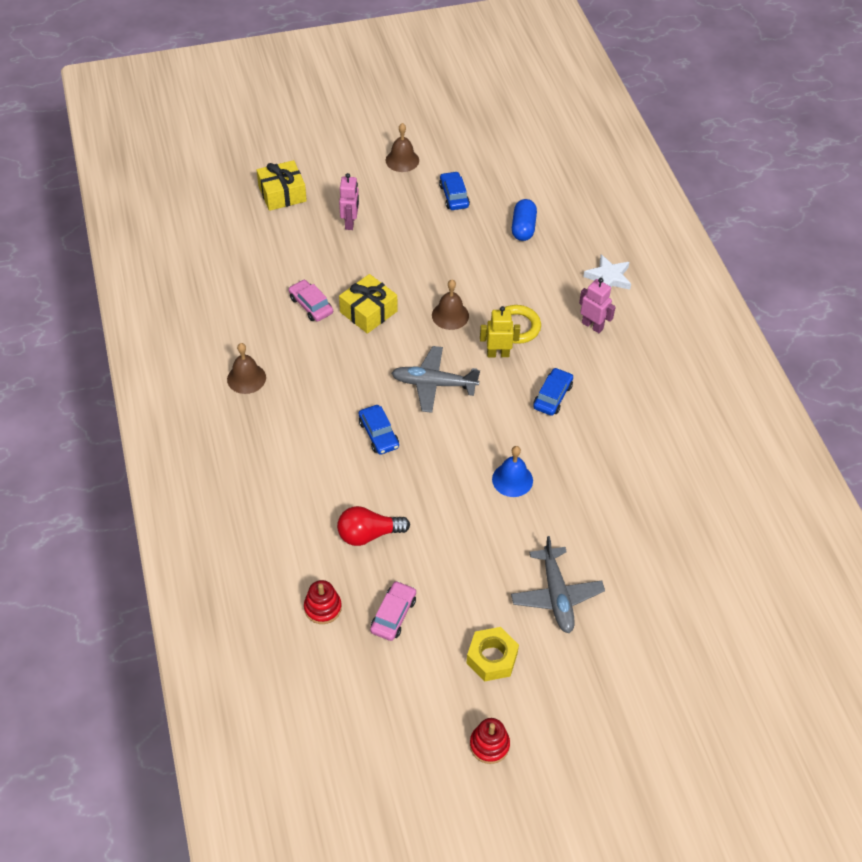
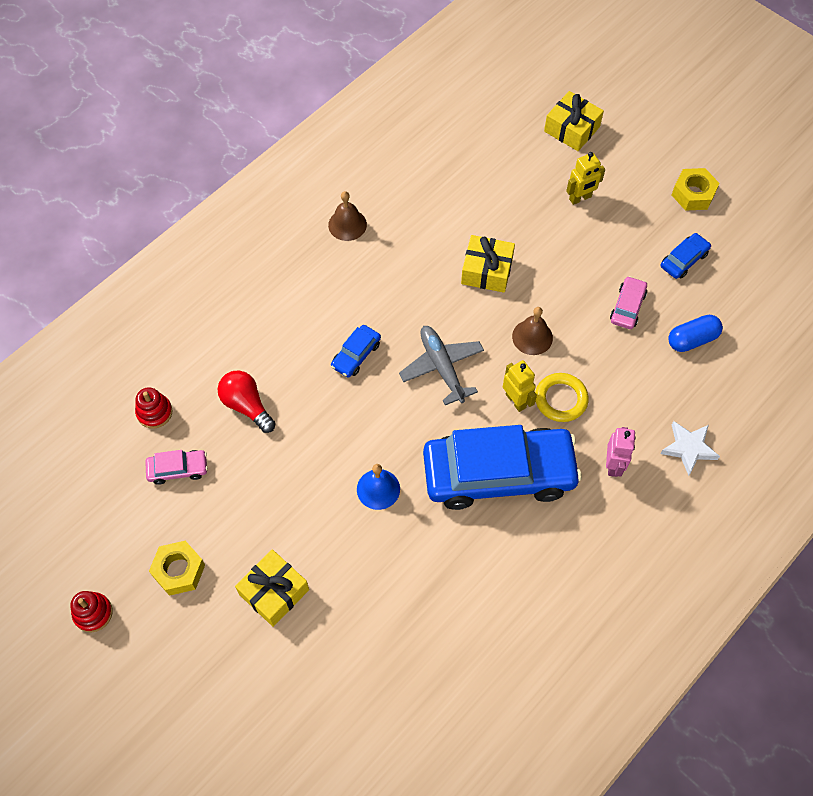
camera: 60 degrees right, 10 degrees up
(311, 305) = (460, 224): pink car -> pink car (627, 307)
(350, 223) = (580, 198): pink robot -> yellow robot
(402, 160) = (693, 194): brown bell -> yellow nut
(552, 396) = (499, 474): blue car -> blue car, size x2.47
(556, 596) = (274, 592): grey plane -> yellow gift

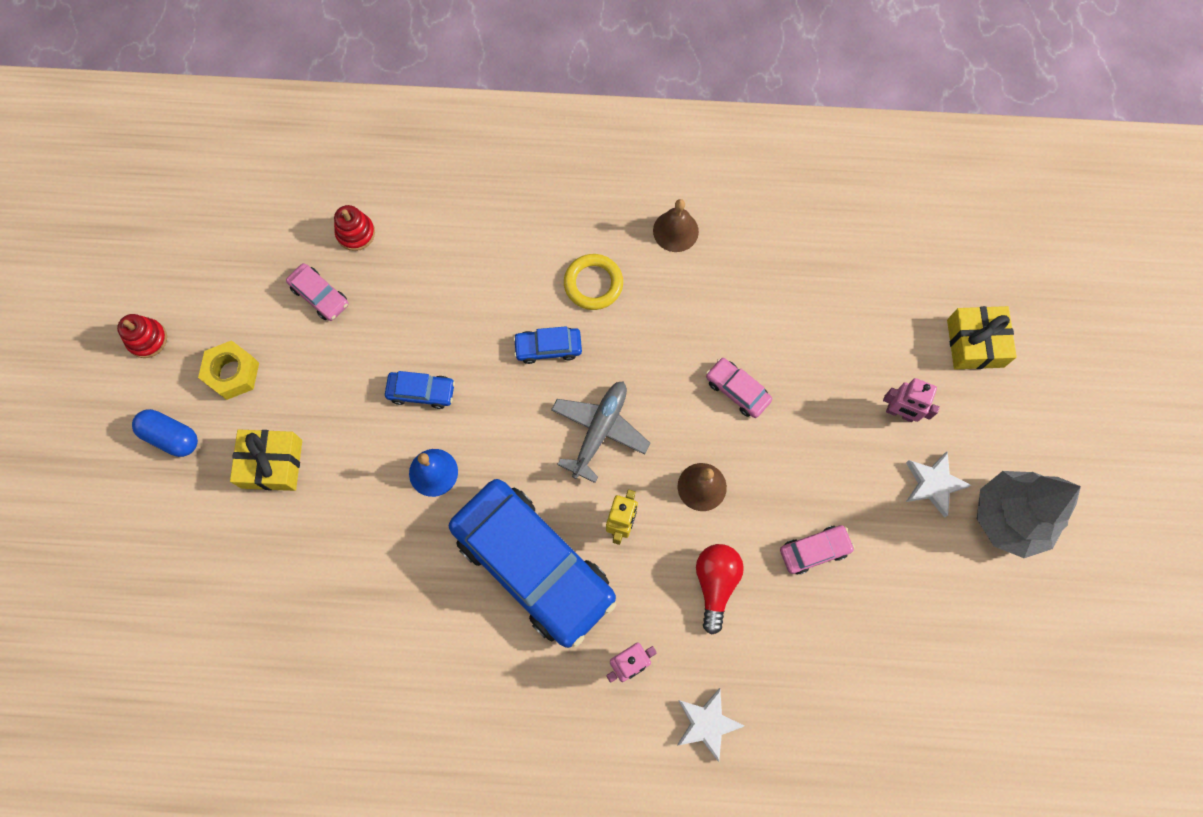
camera: 50 degrees right, 10 degrees up
(246, 405) = (422, 299): red light bulb -> red light bulb (715, 583)
(487, 271) = (737, 390): yellow gift -> pink car
(561, 399) = (657, 563): yellow ring -> yellow ring (593, 284)
(580, 198) = (900, 413): yellow robot -> pink robot
(639, 215) = (933, 484): none -> white star
(684, 260) = (919, 566): blue car -> blue car (421, 392)
(692, 339) = (833, 640): blue capsule -> blue capsule (171, 437)
(693, 194) = (1009, 518): yellow nut -> grey tree

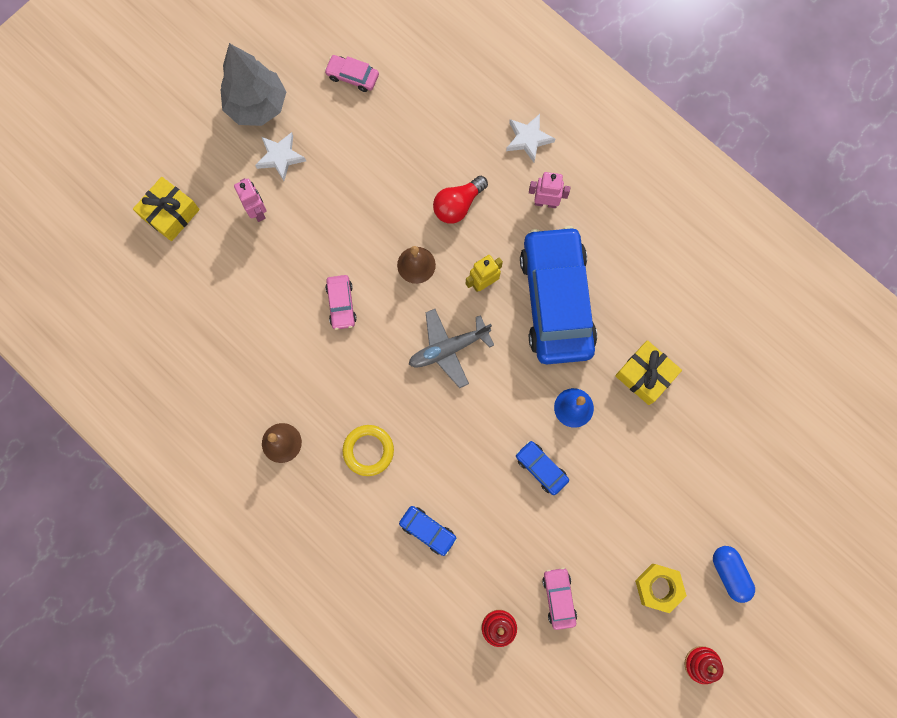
camera: 140 degrees left, 5 degrees up
(272, 464) = (674, 498): yellow gift -> yellow gift (645, 375)
(548, 348) = (435, 430): blue car -> blue car (428, 530)
(814, 550) = (384, 177): pink car -> pink car (352, 76)

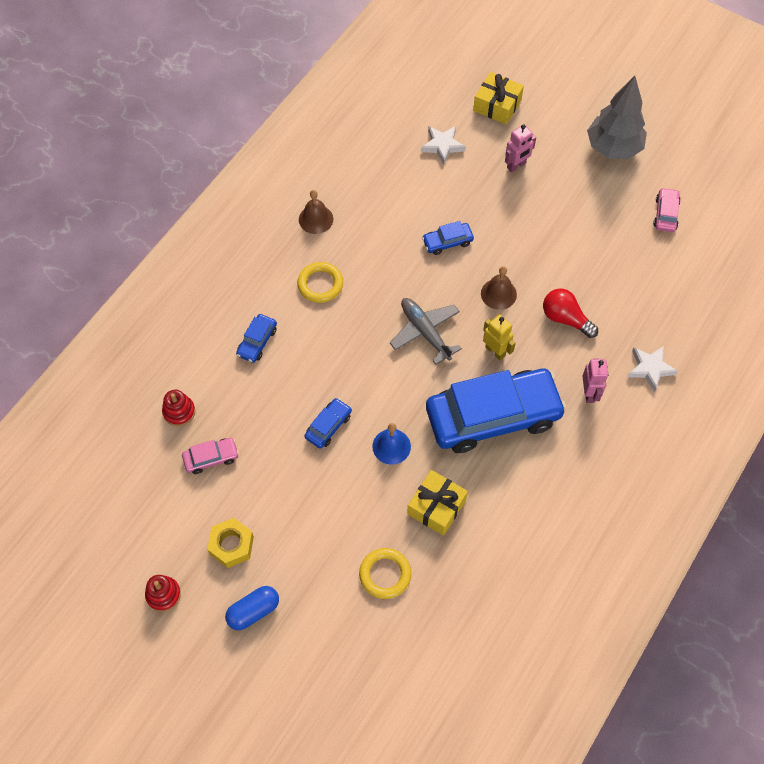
camera: 80 degrees right, 15 degrees down
(280, 157) = (571, 173): white star -> white star (442, 146)
(341, 304) = (447, 242): pink car -> blue car
(707, 437) = (385, 574): none -> yellow ring

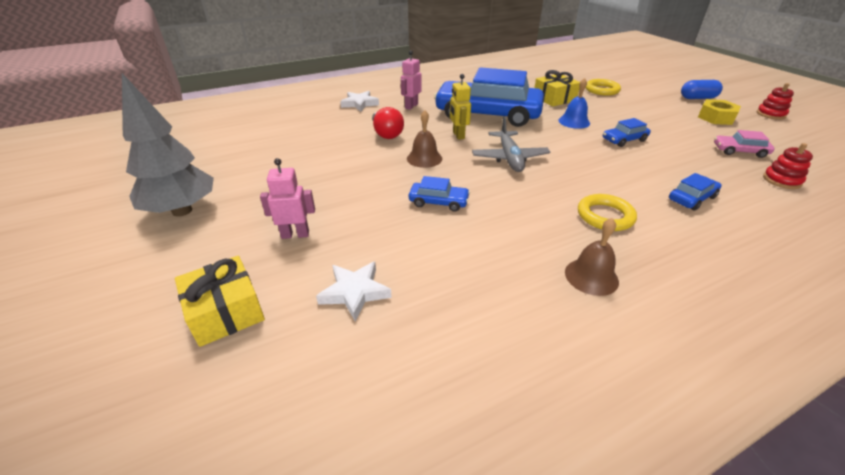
camera: 150 degrees left, 25 degrees down
(665, 214) = (226, 156): pink car -> none

